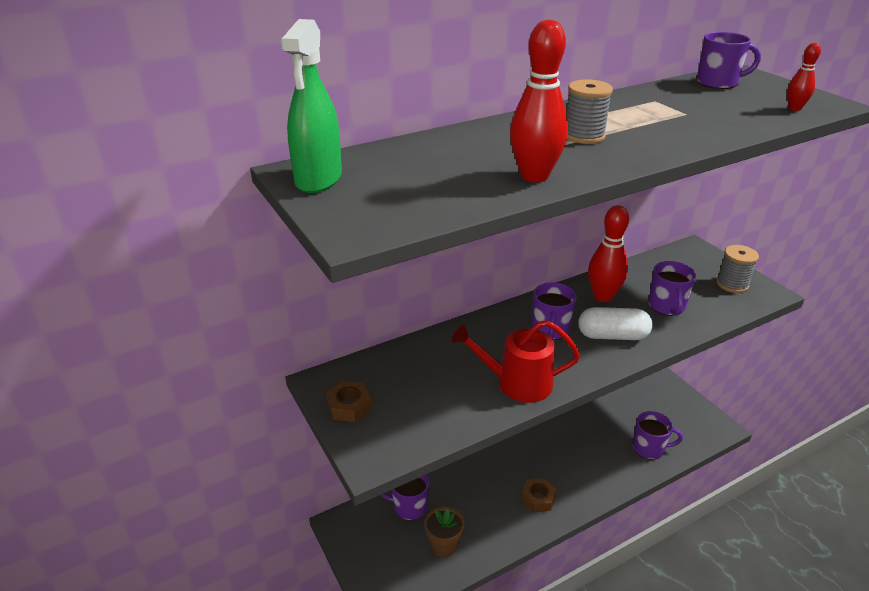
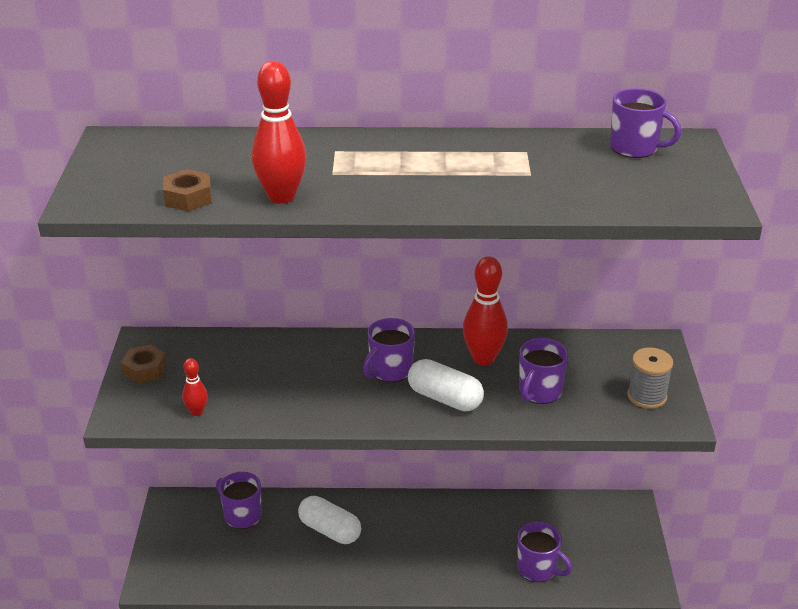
camera: 30 degrees right, 0 degrees up
(318, 179) = (117, 151): green spray bottle -> none
(444, 545) = (243, 562): brown flower pot -> none
(487, 486) = (330, 530): none -> white capsule
(517, 383) = (303, 405): red watering can -> none
(538, 499) = (369, 563): brown nut -> brown nut (188, 198)
(583, 136) = (388, 170): grey spool -> none
(794, 108) = (659, 199): red bowling pin -> red bowling pin (197, 412)

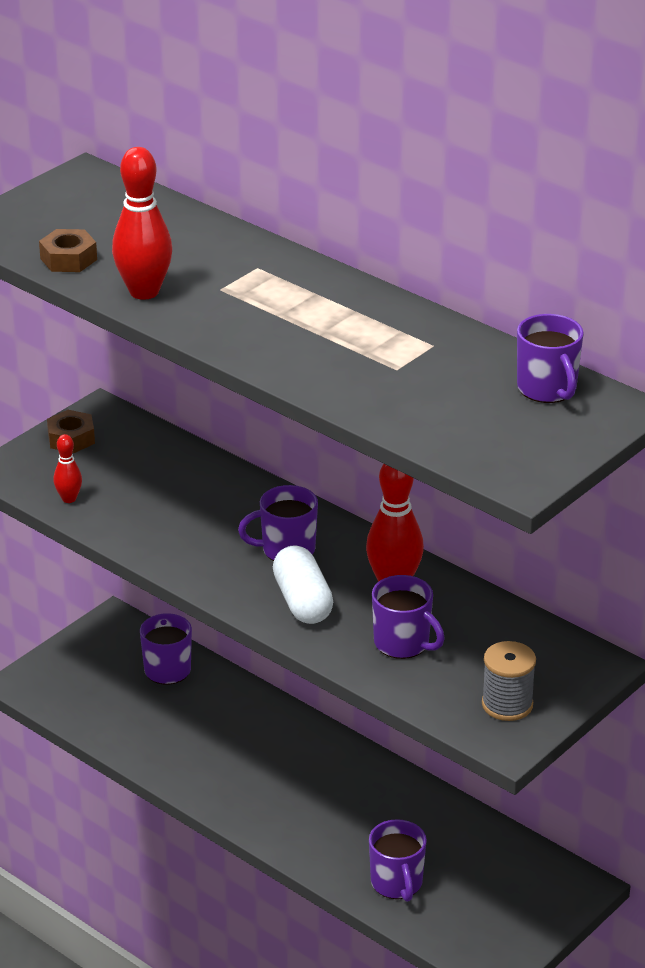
camera: 40 degrees right, 0 degrees up
(330, 530) = (234, 729): white capsule -> none
(539, 392) = (403, 643): purple mug -> purple mug turned 120 degrees counterclockwise

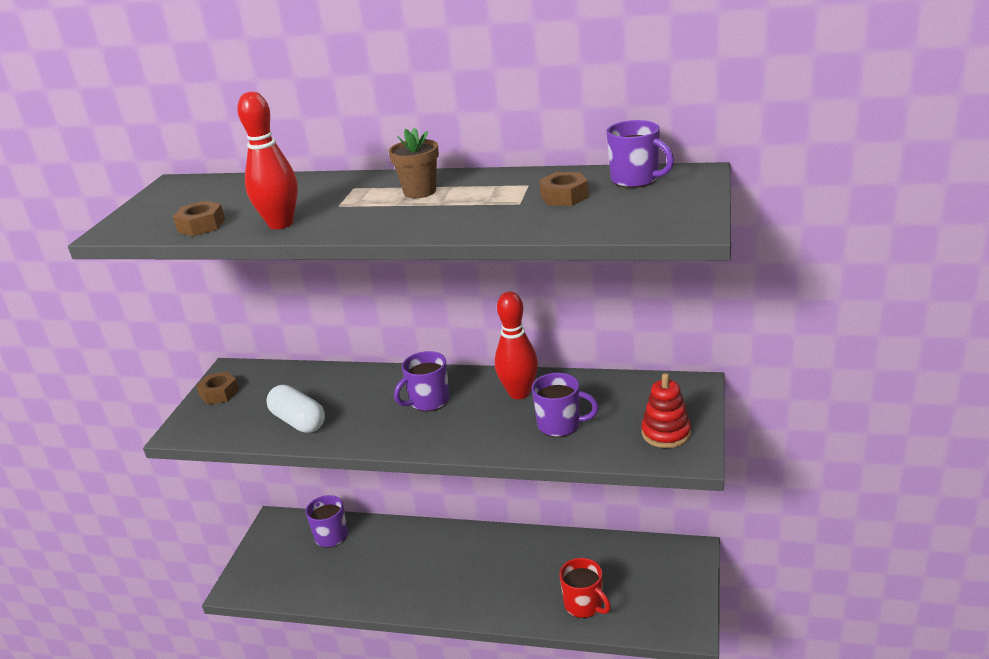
camera: 25 degrees left, 5 degrees down
(69, 499) = (245, 430): red bowling pin -> none
(302, 601) = (468, 427): white capsule -> white capsule (298, 421)
(316, 305) = (420, 191): none -> brown flower pot
(397, 883) = (584, 605): purple mug -> red mug
(449, 380) = (564, 196): none -> brown nut
(507, 704) = (666, 433): grey spool -> red stacking toy

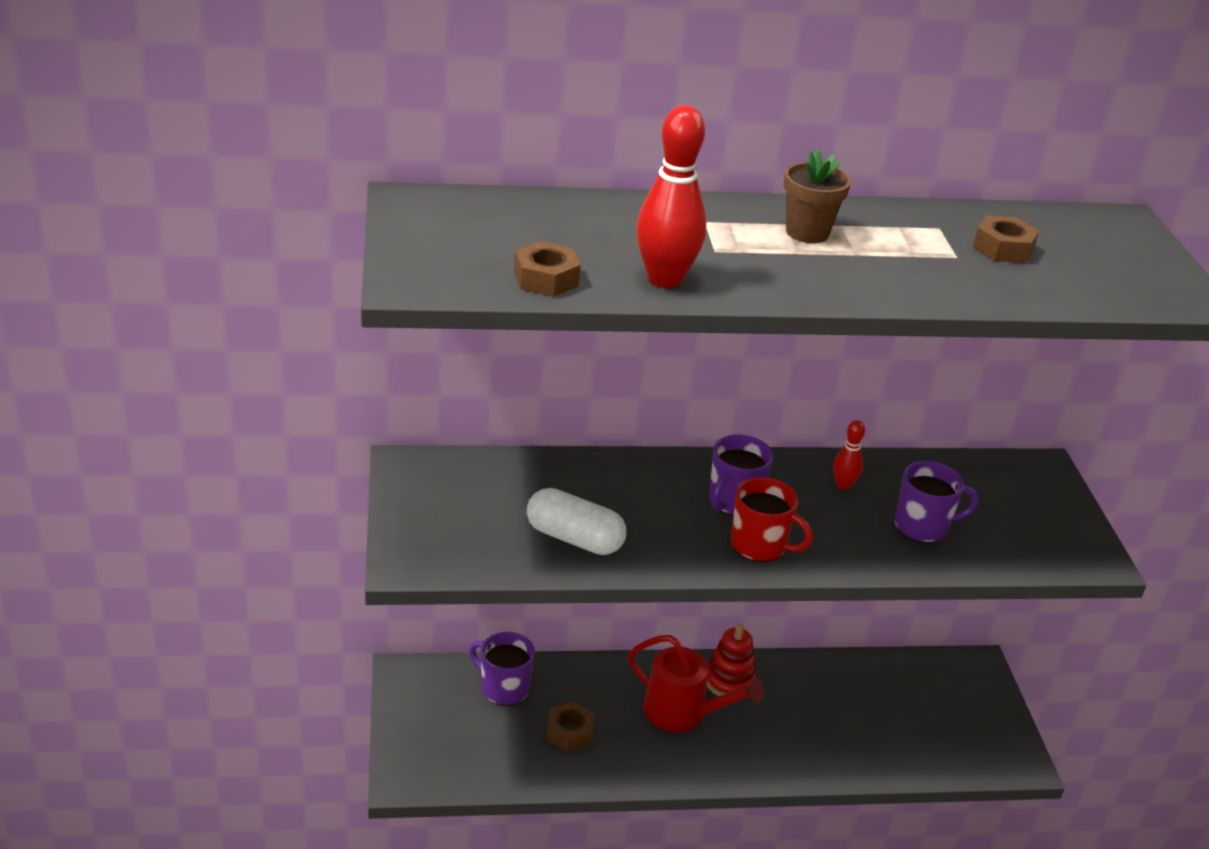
camera: 25 degrees left, 5 degrees up
(219, 393) = (421, 501): brown nut -> brown nut (569, 732)
(443, 564) = (682, 712): none -> red watering can
(519, 393) = (843, 485): red bowling pin -> red bowling pin, size x0.53
(584, 605) = (886, 746): red mug -> red mug (760, 546)
(636, 180) = (1065, 226): purple mug -> none
(666, 433) = (1051, 531): red stacking toy -> red stacking toy (729, 681)

